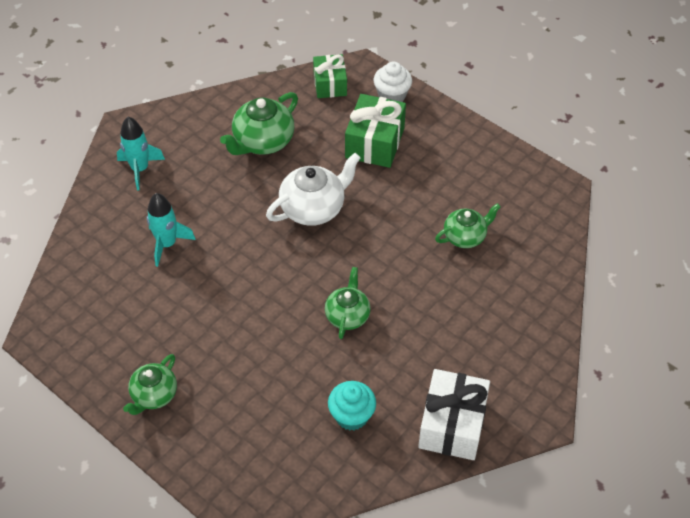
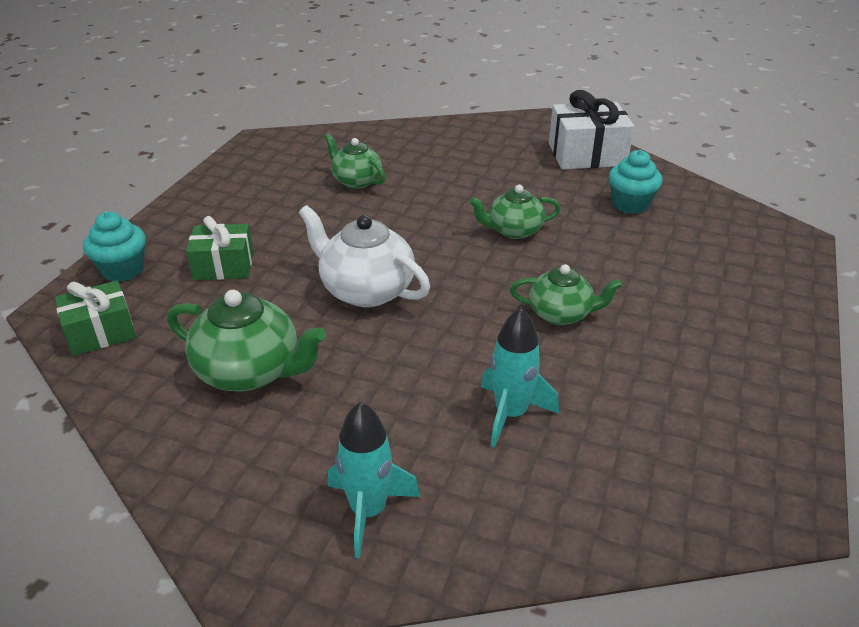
camera: 110 degrees left, 15 degrees down
(154, 395) = (748, 344): green teapot -> green teapot (561, 314)
(374, 143) = (223, 266): green gift -> green gift, size x0.66
(392, 96) = (123, 270): white cupcake -> turquoise cupcake

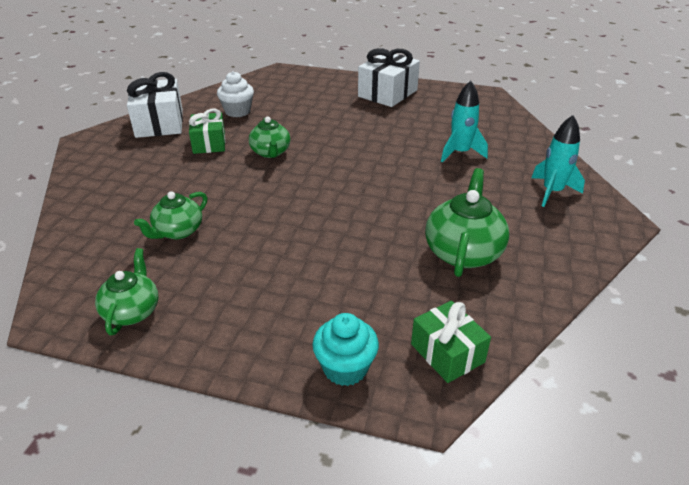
camera: 95 degrees left, 0 degrees up
(223, 266) = (330, 293): green gift -> green gift (209, 143)
(365, 290) = (354, 210): white teapot -> none
(561, 314) = (366, 137): green teapot -> green teapot (132, 311)
(630, 204) = (237, 111): turquoise cupcake -> white cupcake
(740, 352) = (387, 93): none -> white gift

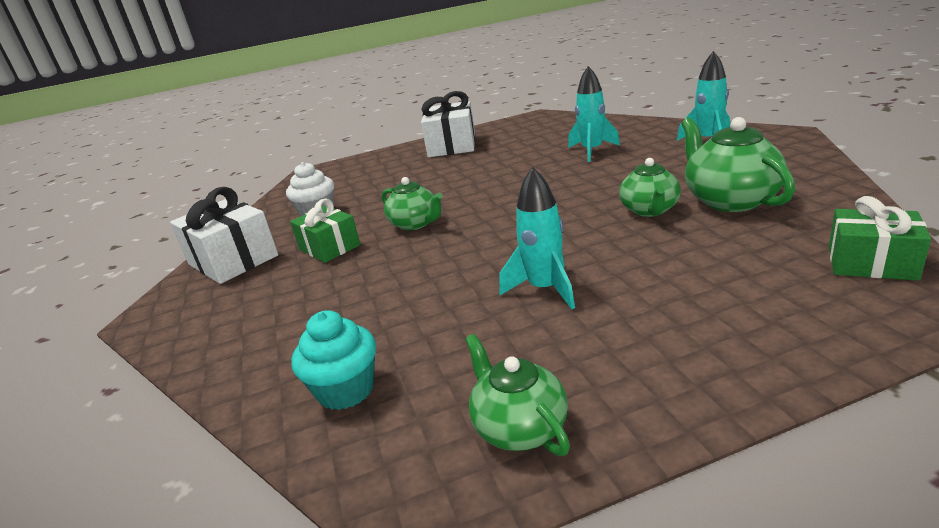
camera: 30 degrees left, 10 degrees down
(178, 231) = (431, 328): green teapot -> green teapot (649, 210)
(258, 244) = (544, 289): none -> turquoise rocket
(345, 368) = (828, 325): turquoise cupcake -> turquoise cupcake (346, 390)

